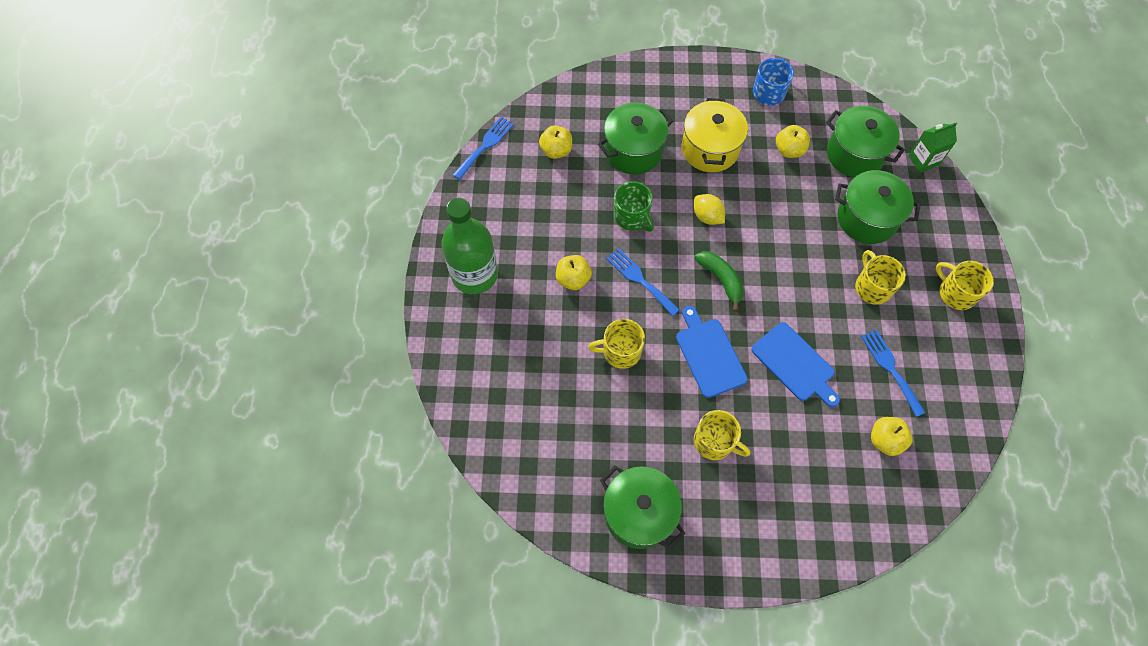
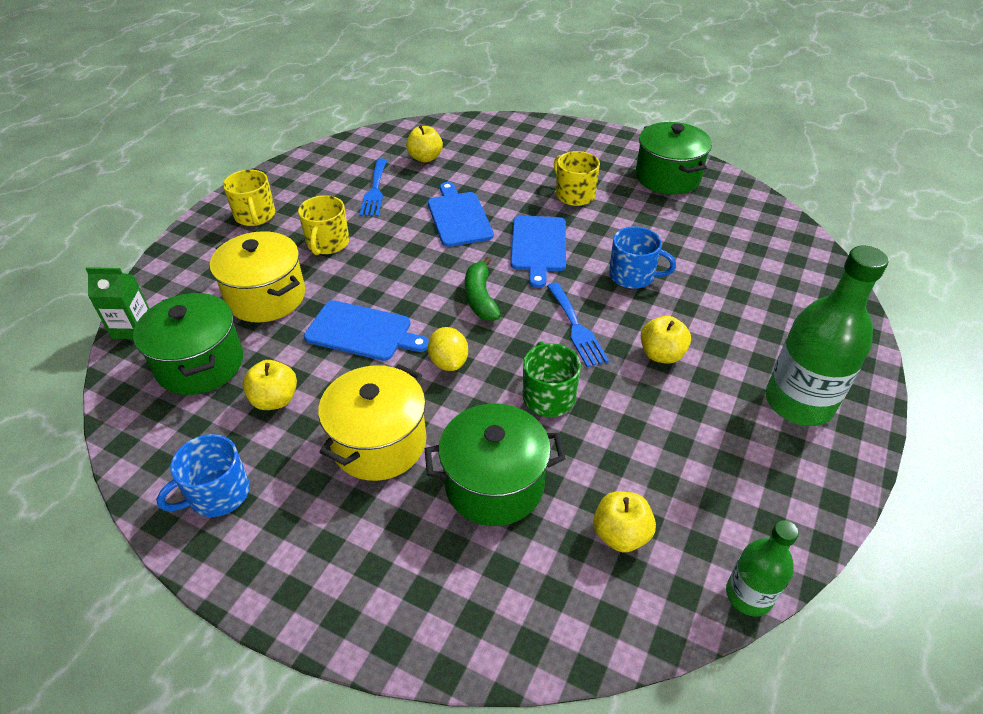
camera: 155 degrees left, 20 degrees down
(485, 146) = (749, 595): blue fork -> green bottle
(620, 351) = (633, 276): yellow mug -> blue mug
(778, 217) = (362, 332): none -> blue cutting board
(866, 218) = (266, 297): green pot -> yellow pot

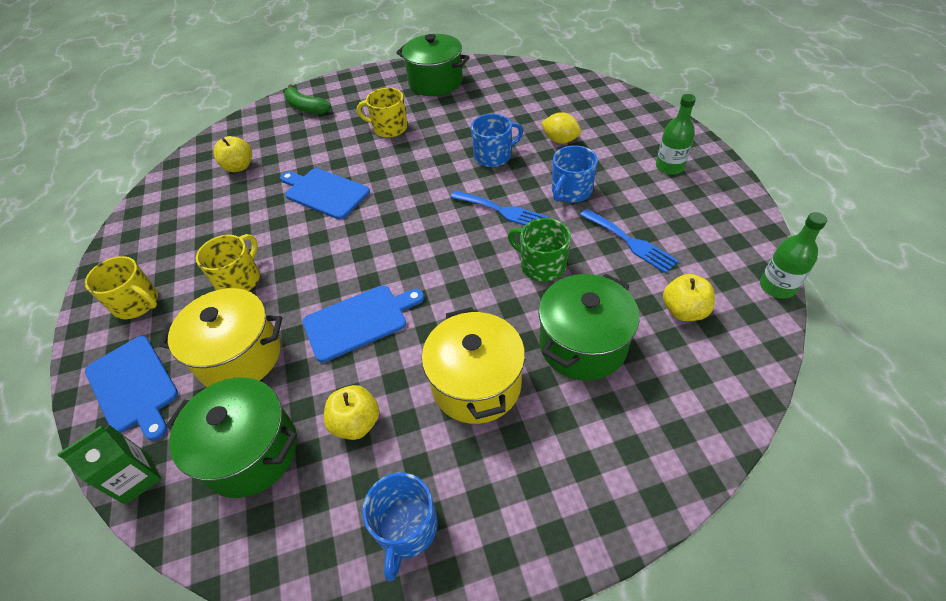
camera: 40 degrees left, 5 degrees up
(327, 243) = (239, 279): yellow mug -> yellow mug turned 120 degrees counterclockwise
(375, 190) = (227, 215): blue fork -> blue fork (630, 242)
(449, 362) = (451, 293): yellow lemon -> yellow lemon (560, 140)
(480, 297) = (415, 236): green banana -> green banana (306, 107)
(538, 246) = (410, 176): blue cutting board -> blue cutting board (133, 386)
(661, 354) = (571, 191): yellow apple -> blue mug
(799, 402) = (669, 167): green bottle -> green bottle, size x0.56

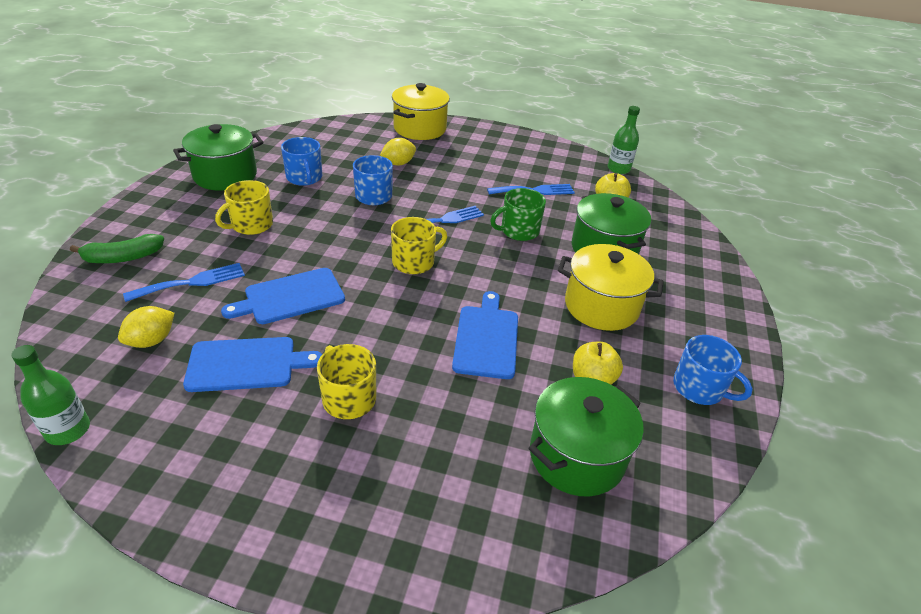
camera: 65 degrees left, 10 degrees down
(133, 386) = (422, 532): blue cutting board -> blue cutting board (247, 364)
(137, 303) = (288, 499): yellow mug -> yellow mug (414, 262)
(137, 478) = (551, 556): green carton -> none
(239, 167) = (151, 341): yellow apple -> yellow lemon
(240, 356) = (457, 430): yellow pot -> yellow pot (420, 129)
(305, 145) = (192, 282): none -> blue fork
(571, 191) = (459, 186): blue mug -> blue mug (304, 178)
(669, 167) = (483, 144): green bottle -> green bottle (68, 430)

